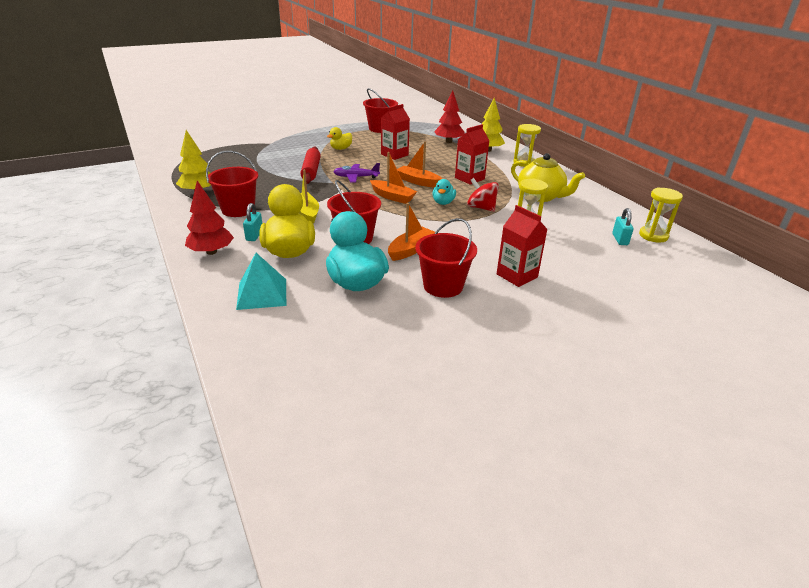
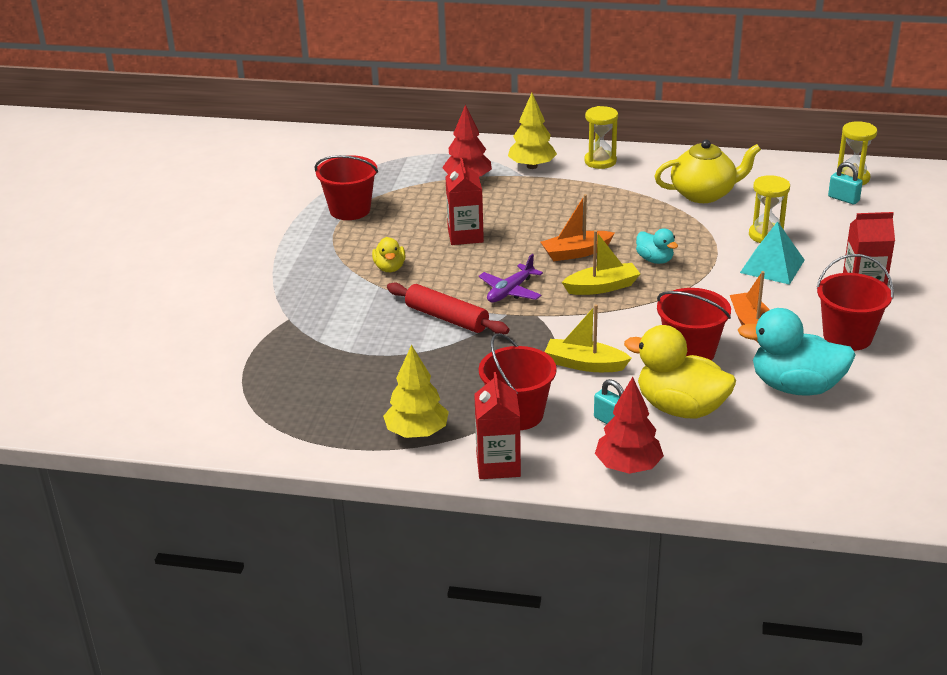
camera: 50 degrees left, 0 degrees up
(262, 293) = (767, 456): turquoise pyramid -> turquoise pyramid (772, 266)
(392, 197) = (602, 287): orange boat -> yellow boat
(469, 178) = (605, 215): red carton -> red carton (498, 465)
(481, 208) = (694, 242): red spinning top -> none

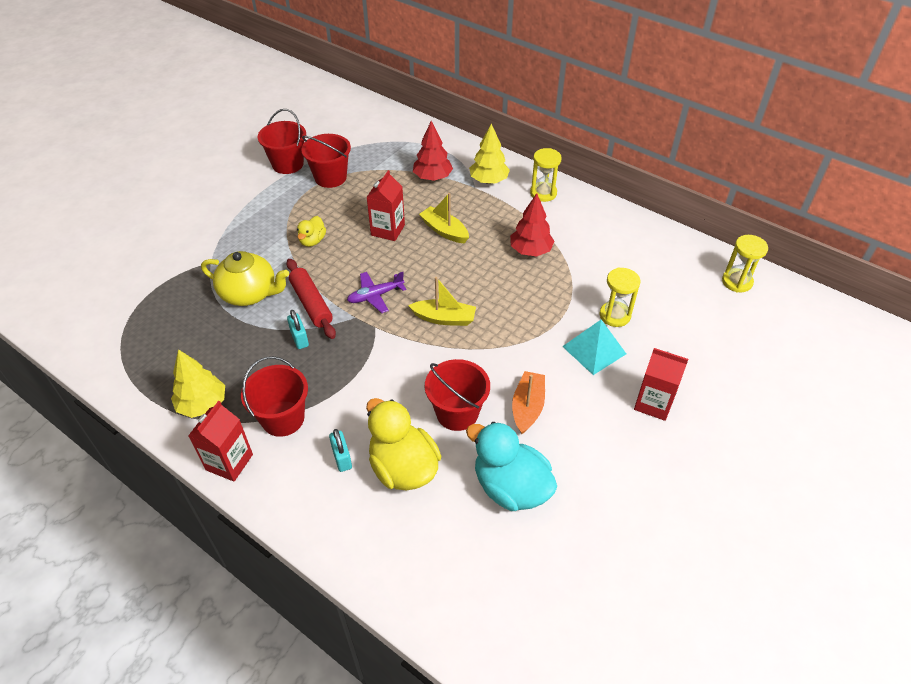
camera: 25 degrees right, 15 degrees up
(576, 253) = (452, 277): orange boat -> none
(585, 364) = (369, 390): yellow boat -> yellow boat (444, 231)
(628, 466) = (316, 509): red tree -> red tree (530, 250)
(655, 260) = (506, 307): turquoise duck -> none
(704, 194) = (598, 254): yellow teapot -> yellow teapot (250, 294)
(843, 199) = (711, 301): turquoise padlock -> turquoise padlock (299, 338)
(847, 337) = (597, 452): red bucket -> red bucket (288, 164)

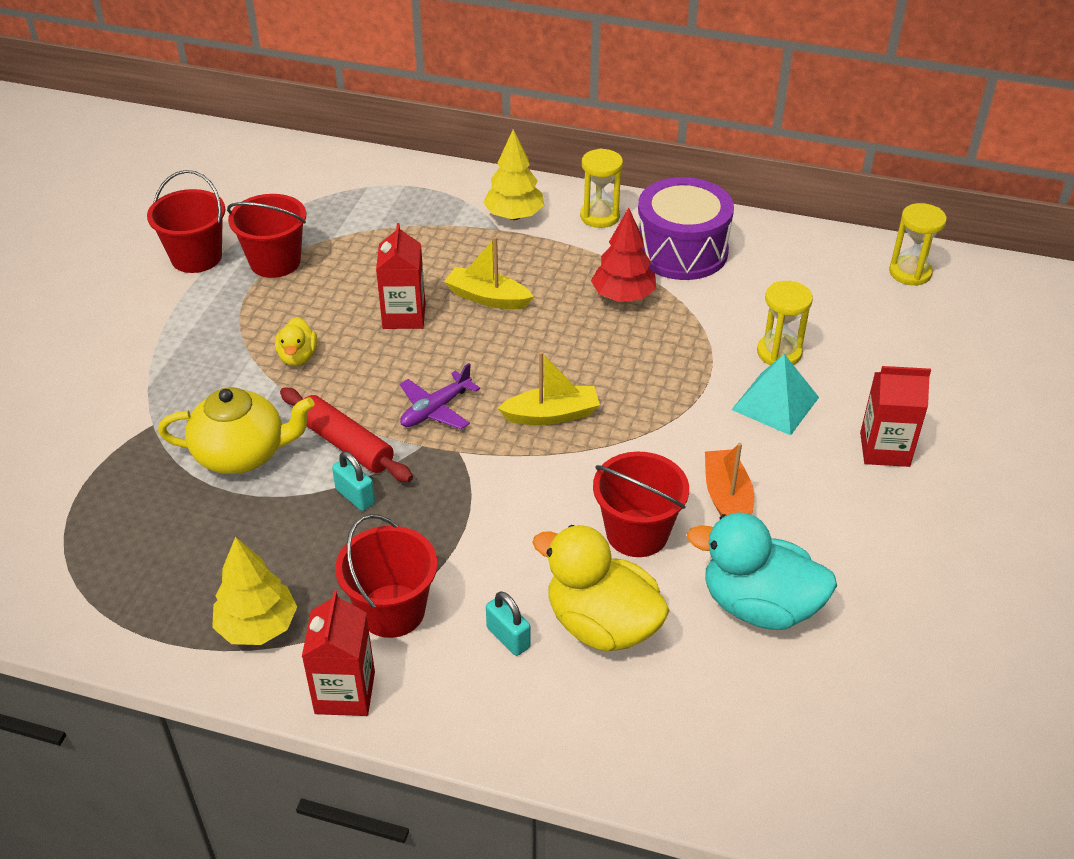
camera: 20 degrees left, 5 degrees down
(432, 177) = (430, 229): red tree -> none
(585, 229) = (681, 251): none -> purple drum

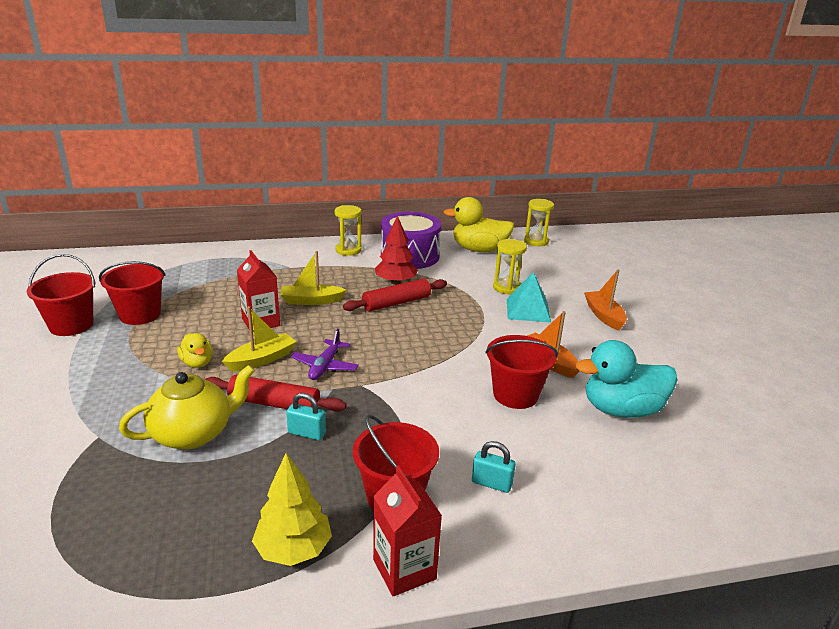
camera: 30 degrees left, 15 degrees down
(514, 216) = (295, 259): yellow tree -> none
(552, 415) = (405, 349): yellow boat -> yellow boat (262, 359)
(596, 334) = (396, 303): none -> red rolling pin
(602, 625) = (544, 453): yellow duck -> yellow duck (479, 250)
(884, 449) = (604, 316): red carton -> orange boat

